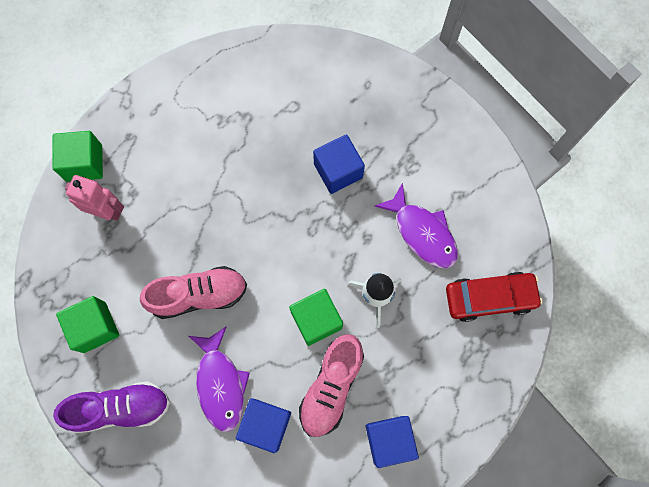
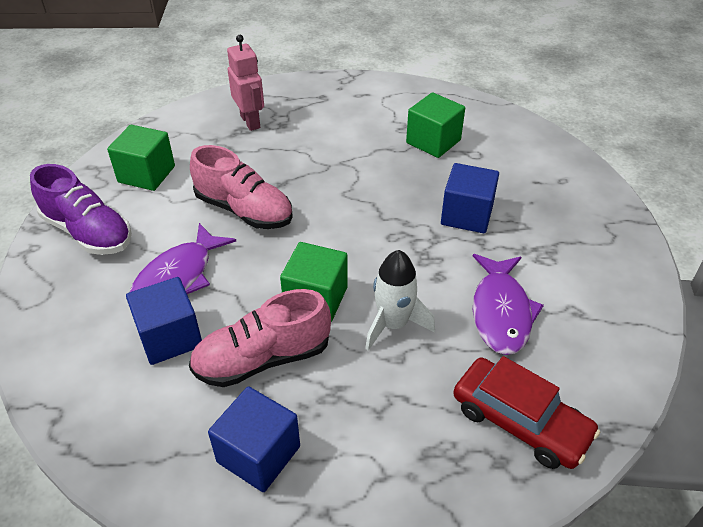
camera: 45 degrees right, 30 degrees down
(84, 163) = (273, 90): green cube -> green cube (433, 141)

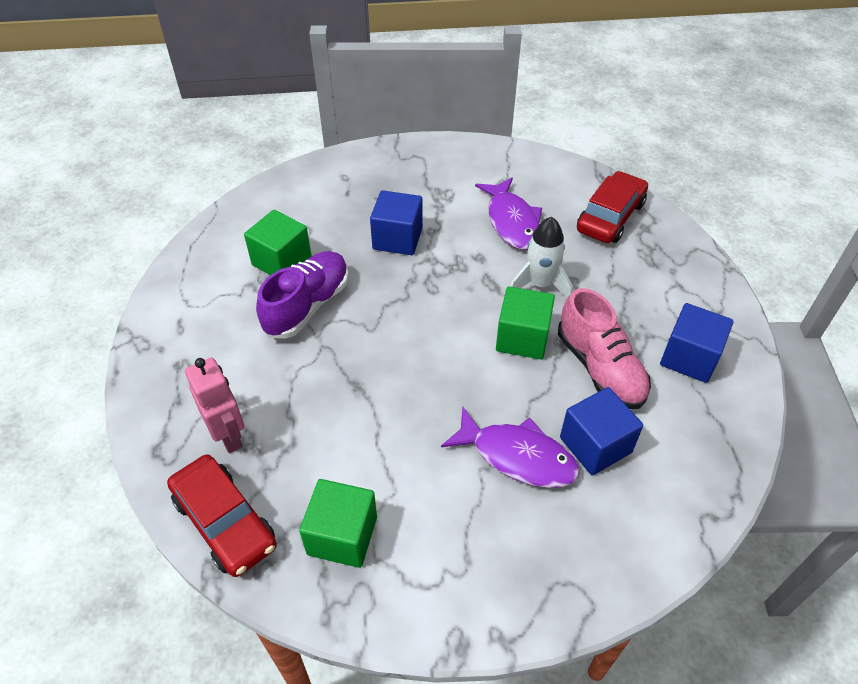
camera: 95 degrees left, 5 degrees up
(88, 232) = (460, 573): purple shoe -> purple shoe (307, 305)
(180, 123) = (225, 522): none -> red car
(244, 210) = (405, 414): pink shoe -> none
(250, 122) = (229, 435): pink robot -> pink robot turned 90 degrees clockwise
(501, 312) = (512, 222): purple fish -> purple fish turned 75 degrees clockwise

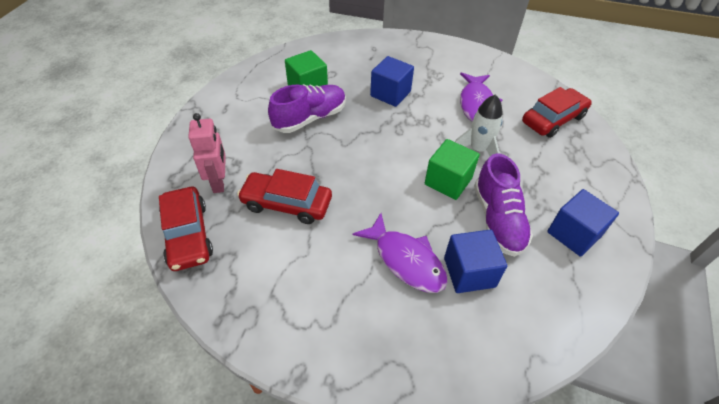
camera: 20 degrees right, 0 degrees up
(336, 434) = (287, 204): none -> red car
(342, 535) = (257, 270): green cube -> none
(600, 368) = (498, 219): pink shoe -> purple shoe

